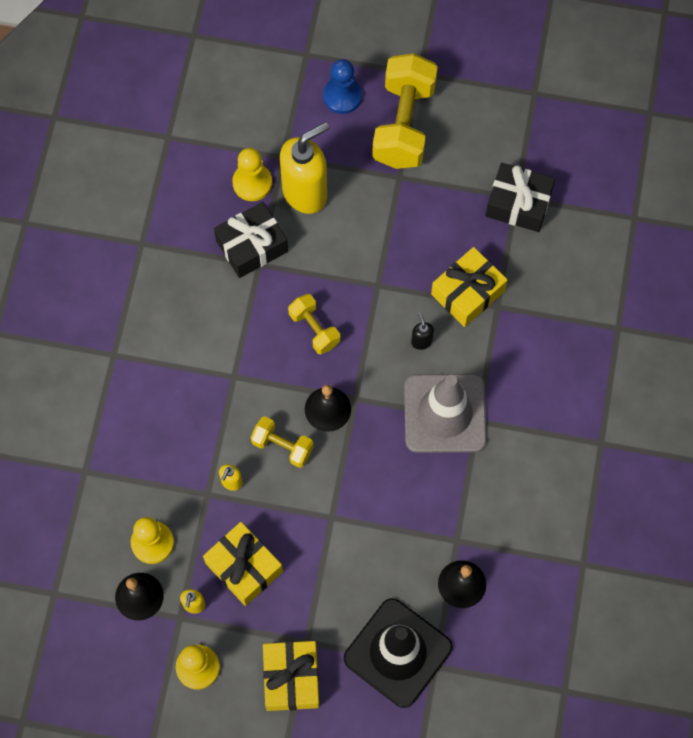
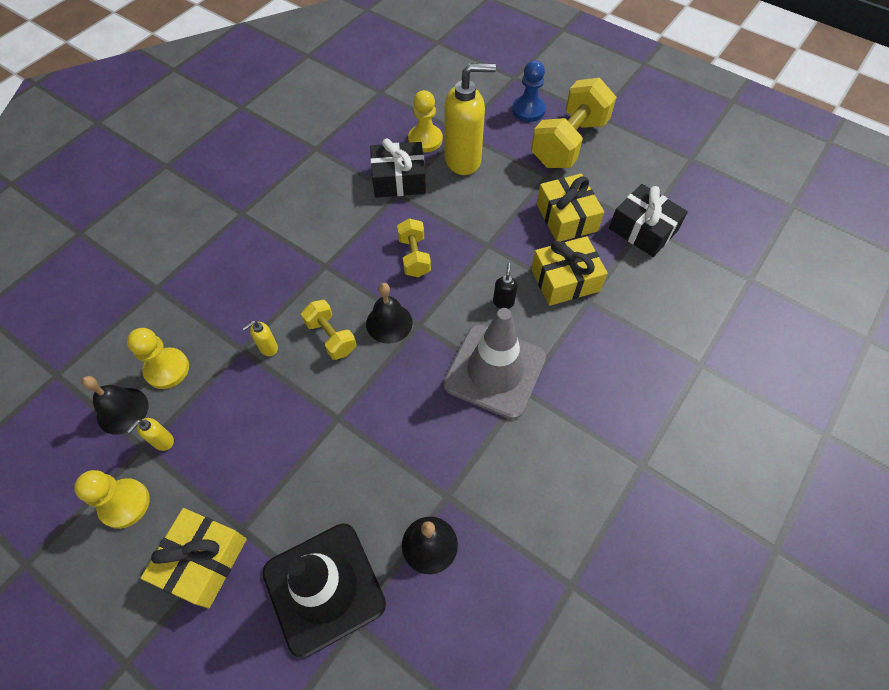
camera: 25 degrees right, 10 degrees down
(244, 567) = (230, 427): yellow gift -> yellow gift (566, 217)

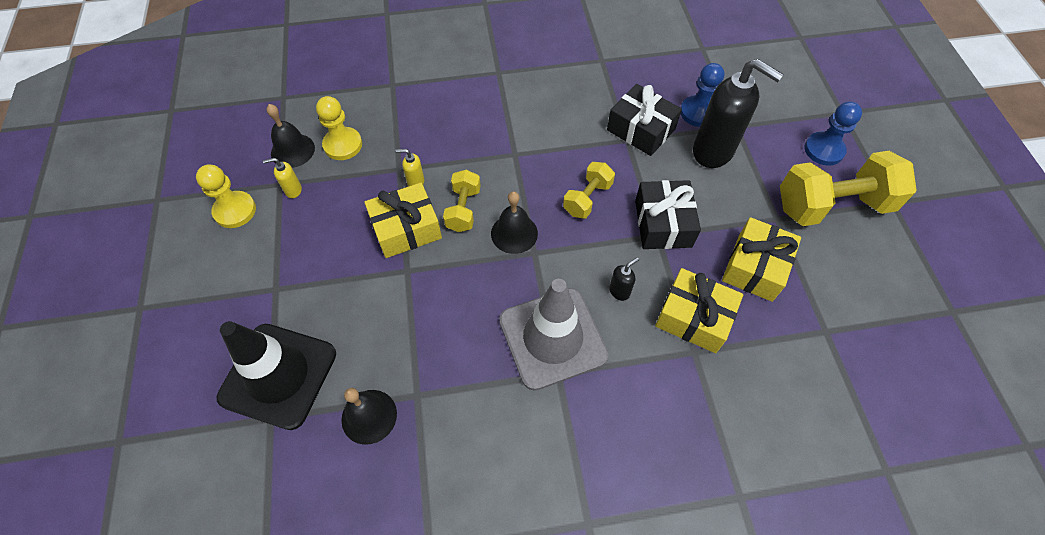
camera: 45 degrees right, 0 degrees up
(203, 561) = (235, 287): yellow gift -> yellow gift (406, 229)
(425, 140) = (698, 112): yellow pawn -> blue pawn
(463, 160) = (713, 152): yellow soap dispenser -> black soap dispenser
(643, 230) = (820, 335): black gift -> black gift (663, 223)

